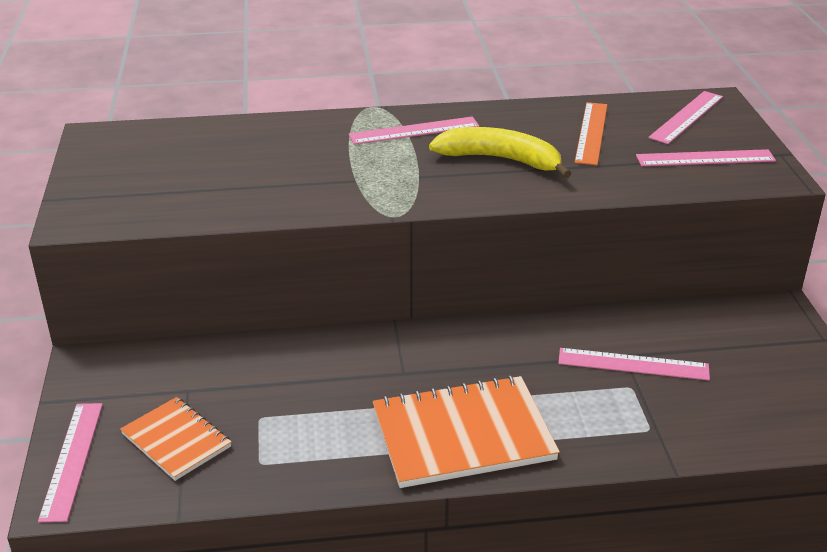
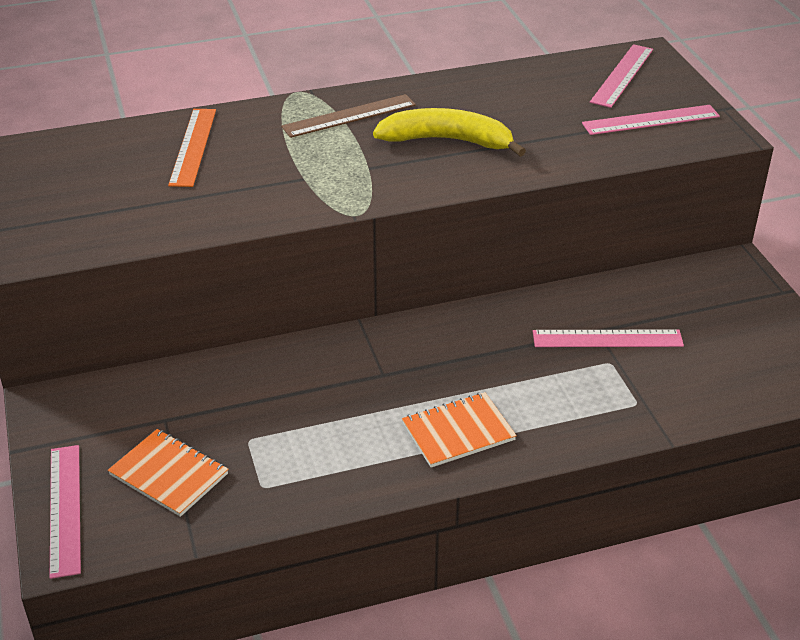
camera: 10 degrees left, 5 degrees up
(414, 131) = (349, 116): pink ruler -> brown ruler
(463, 435) = (458, 432): orange notebook -> orange notebook, size x0.58
(591, 133) = (531, 102): orange ruler -> orange ruler (193, 146)

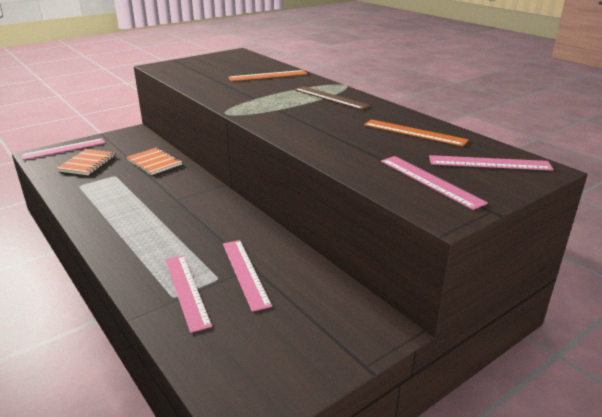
camera: 70 degrees right, 10 degrees down
(448, 141) = (327, 122): yellow banana -> none
(458, 432) = (129, 231): orange notebook -> orange notebook (154, 162)
(516, 91) = (414, 132): none -> orange ruler
(628, 391) = (186, 290): none -> pink ruler

